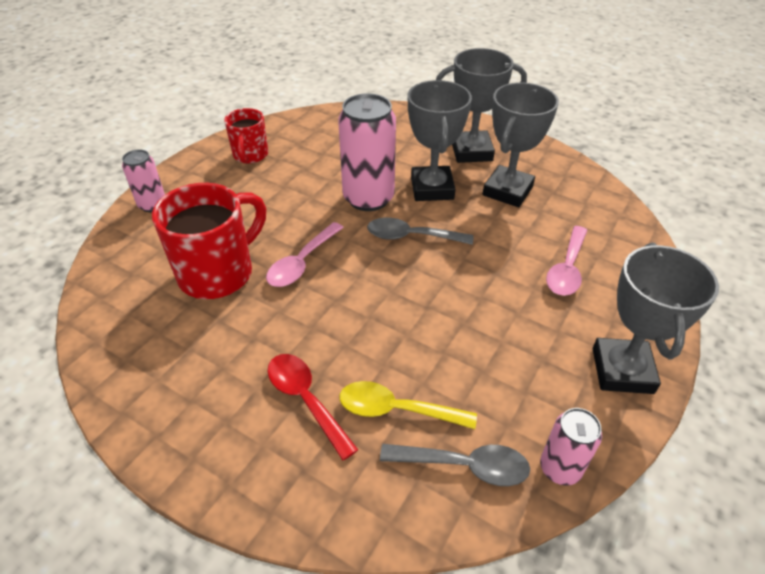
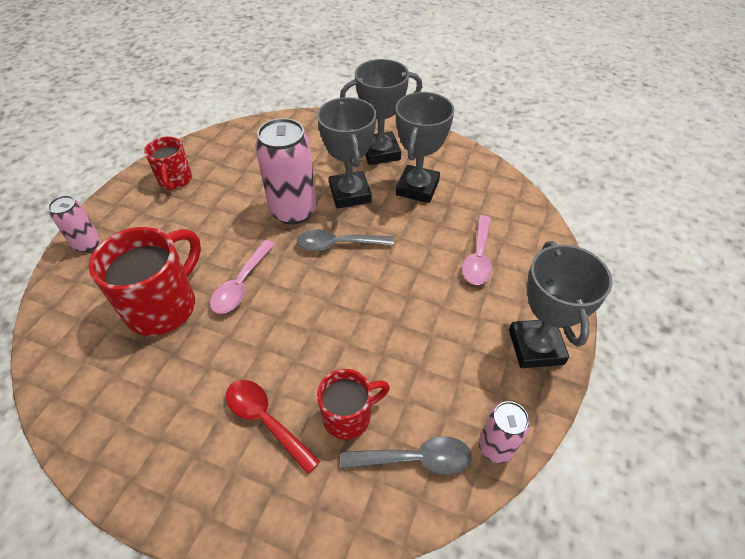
camera: 10 degrees left, 5 degrees up
(397, 409) = (349, 416): yellow spoon -> red mug

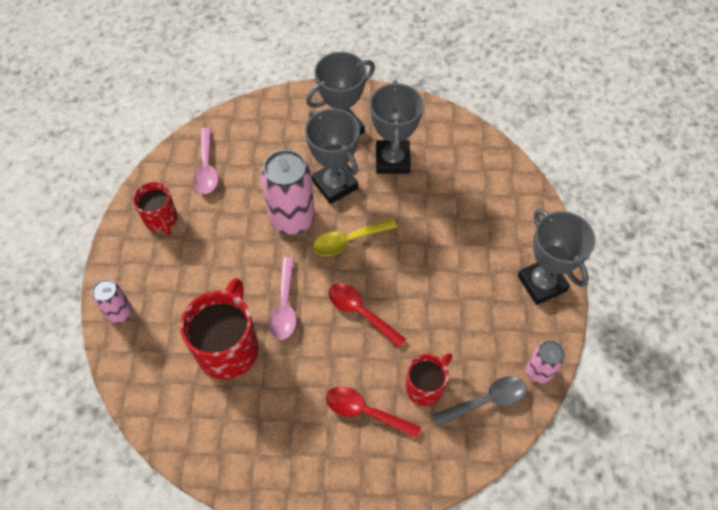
camera: 20 degrees left, 10 degrees up
(315, 314) = (361, 312): none -> red spoon
(338, 244) = (349, 240): grey spoon -> yellow spoon
(478, 257) = (470, 216): pink spoon -> pink spoon (206, 168)

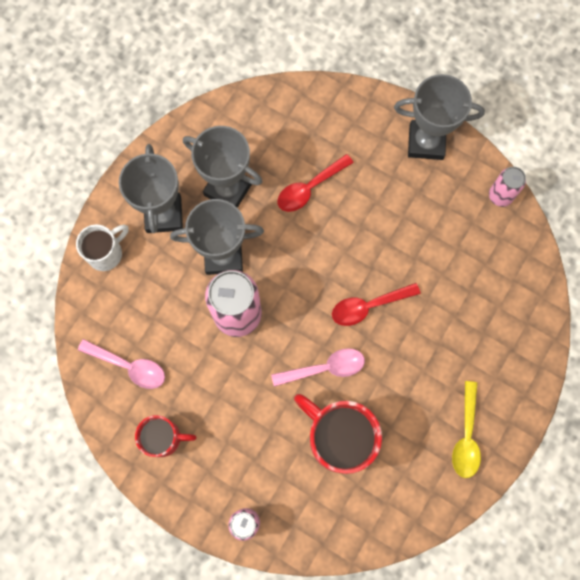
camera: 60 degrees left, 15 degrees up
(284, 306) = (325, 368): pink spoon -> pink spoon turned 45 degrees counterclockwise
(287, 109) = (106, 253): none -> white mug
(349, 240) = (291, 276): yellow spoon -> yellow spoon (466, 436)
(365, 412) = (460, 352): red spoon -> red spoon (309, 188)
(425, 386) = (465, 291): red mug -> none
(486, 401) = (502, 251): grey spoon -> none

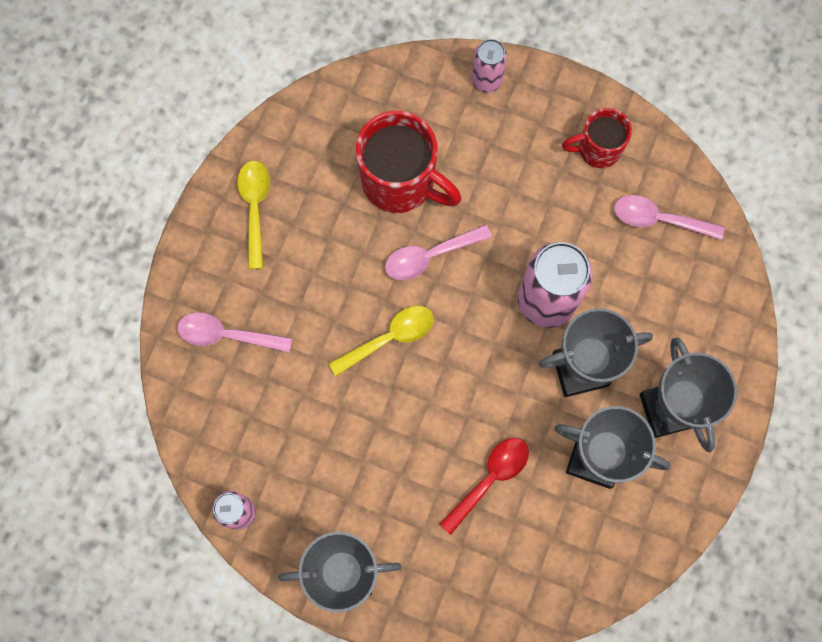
camera: 170 degrees right, 0 degrees up
(106, 253) = (725, 348): white mug -> none
(368, 306) = (389, 338): red spoon -> yellow spoon
(499, 331) = (227, 335): none -> pink spoon

